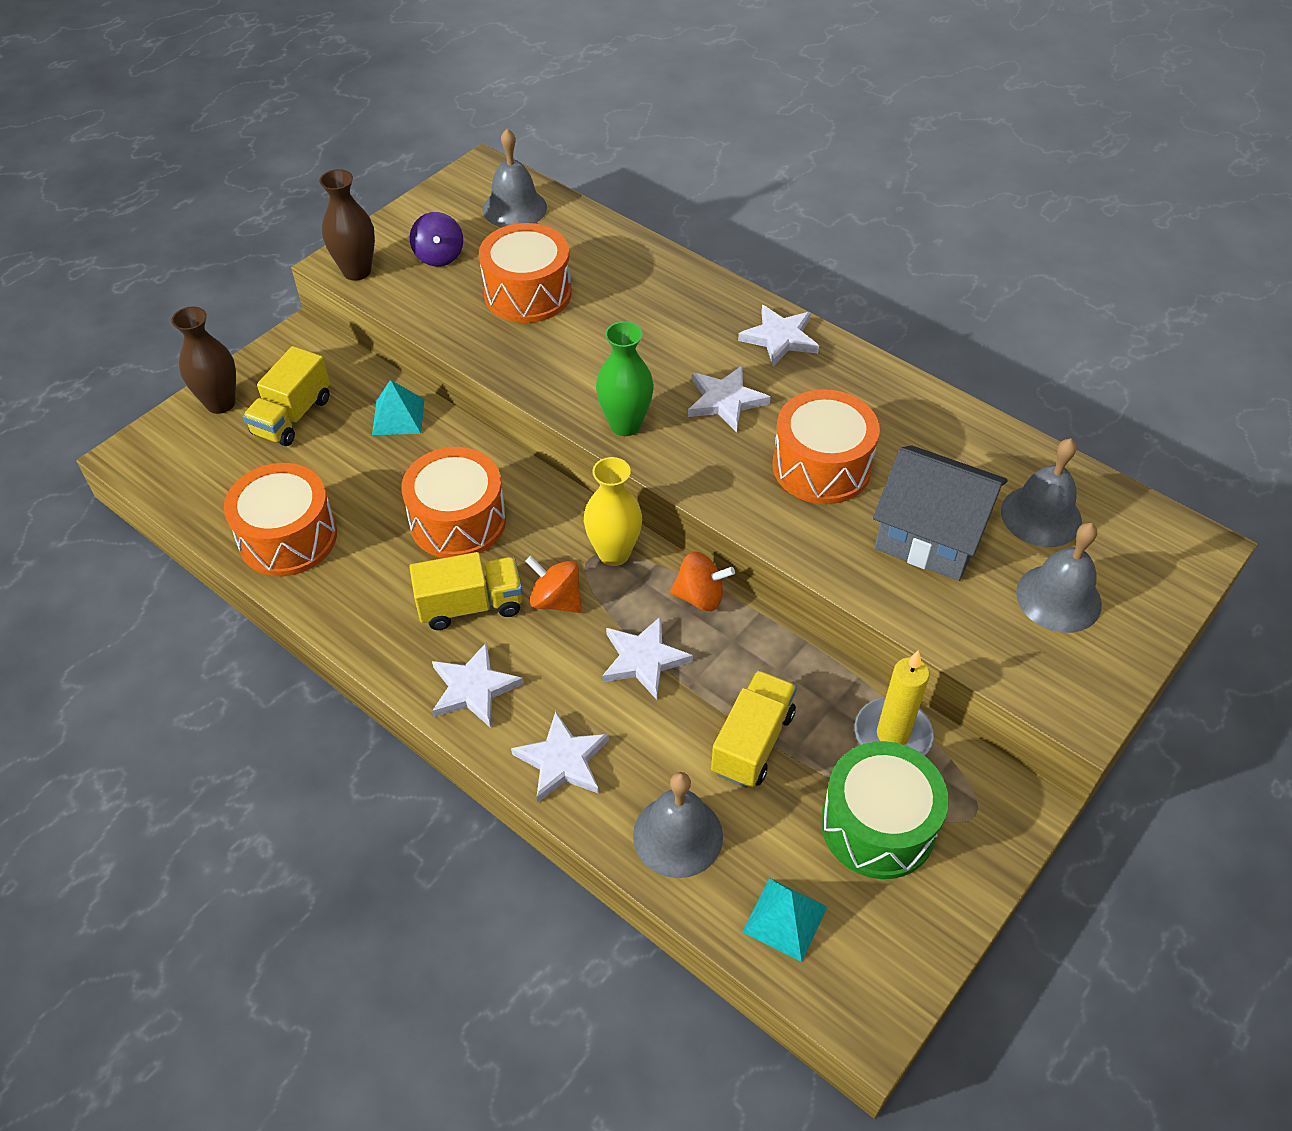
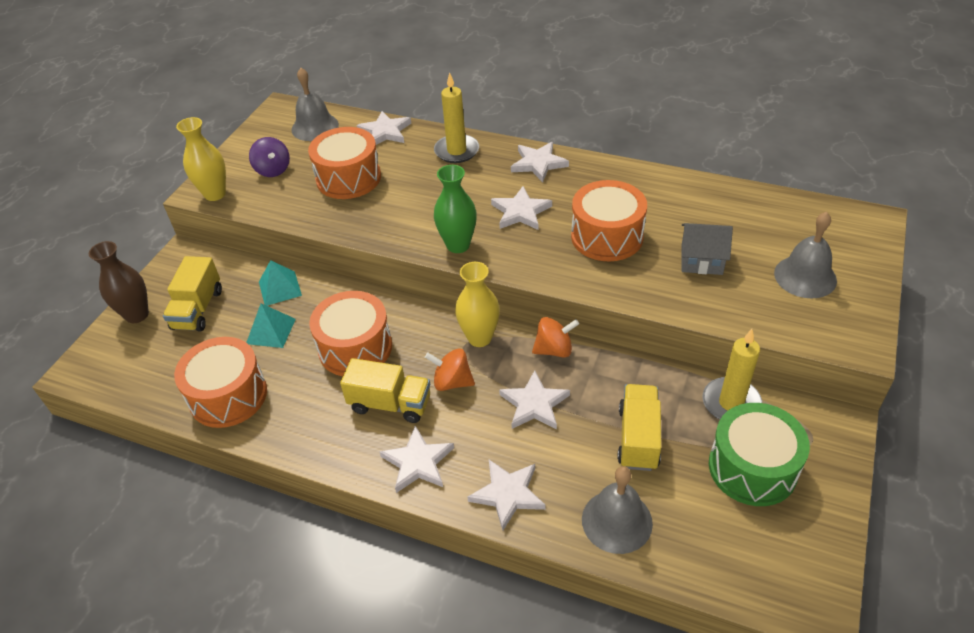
camera: 15 degrees left, 5 degrees down
(357, 271) = (215, 194): brown vase -> yellow vase
(470, 605) = (390, 404): yellow truck -> yellow truck turned 45 degrees clockwise
(600, 239) = (385, 132): none -> white star
(681, 291) = (456, 151): none -> yellow candle
(785, 919) = (721, 556): turquoise pyramid -> turquoise pyramid (271, 331)
(930, 535) = (701, 260): grey house -> grey house, size x0.62
(1041, 516) = (766, 228): grey bell -> none

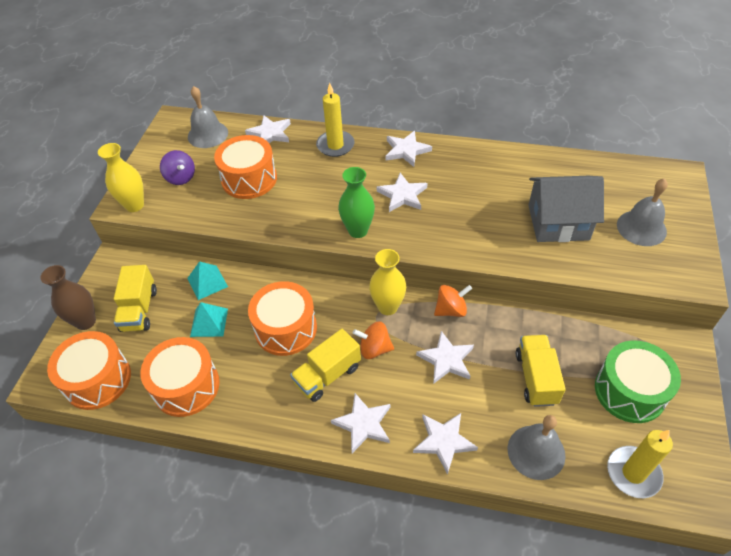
camera: 10 degrees left, 5 degrees up
(390, 404) = (327, 375): yellow truck -> yellow truck turned 135 degrees clockwise
(607, 236) = (478, 210): orange drum -> orange drum (97, 379)
(701, 260) = (558, 222): grey house -> grey house, size x1.60
(731, 403) = (600, 338): yellow candle -> yellow candle (633, 473)

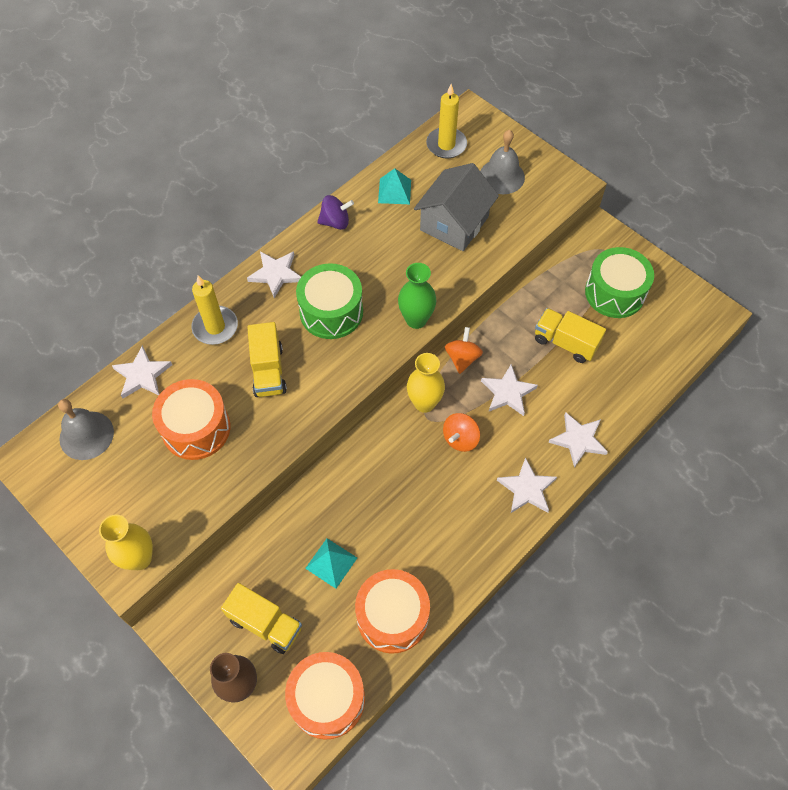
camera: 60 degrees left, 10 degrees up
(181, 178) = (135, 493): purple spinning top -> purple spinning top (335, 222)
(207, 282) = (278, 542): turquoise pyramid -> turquoise pyramid (394, 191)
(285, 328) = (388, 498): orange drum -> none
(327, 375) = (462, 490): yellow truck -> yellow truck (268, 371)
(358, 230) = (346, 372): green vase -> green vase (416, 320)
(402, 195) = (331, 312): white star -> green drum
(536, 452) = (624, 385): grey bell -> none
(633, 473) = (675, 337): yellow candle -> yellow candle (446, 145)

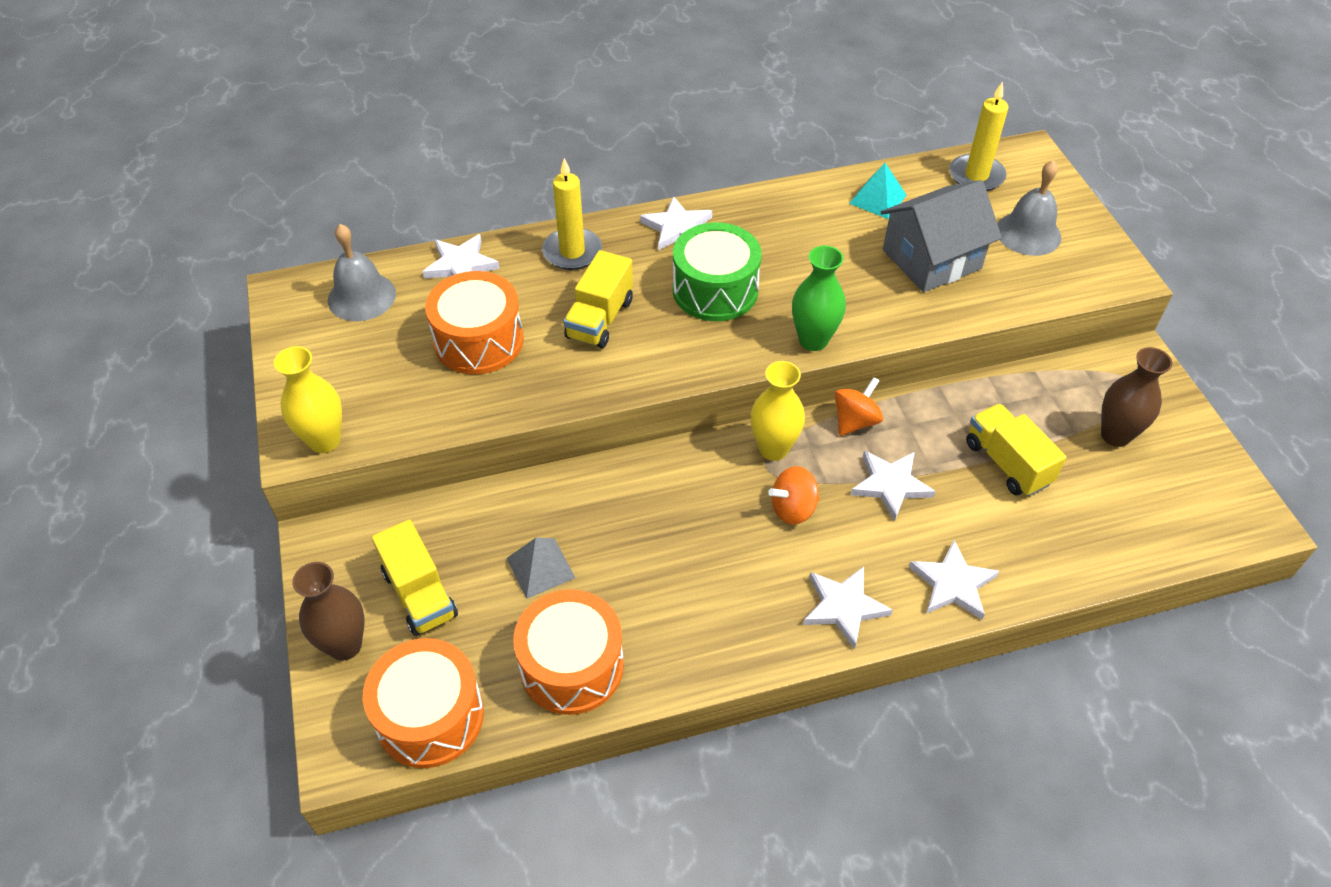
camera: 30 degrees right, 10 degrees down
(331, 563) = (540, 567): turquoise pyramid -> grey pyramid
(335, 222) = (784, 203): purple spinning top -> none
(614, 293) = (1115, 435): green drum -> brown vase

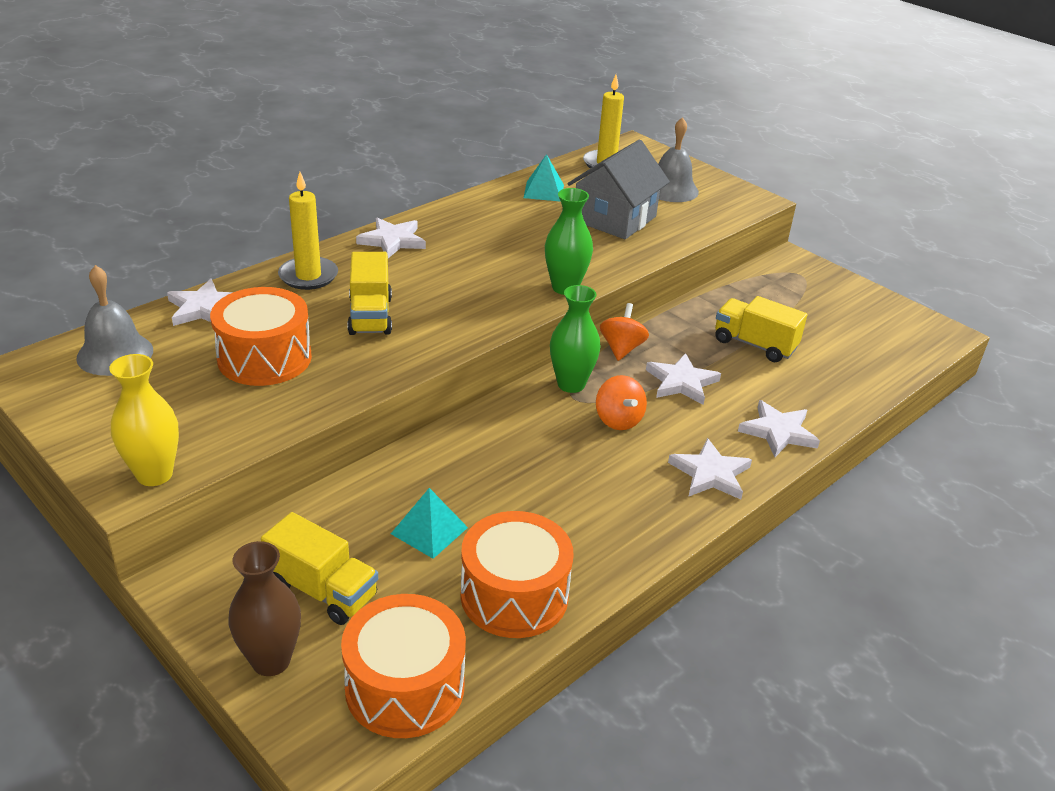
camera: 30 degrees left, 15 degrees down
(540, 567) = (429, 530): grey pyramid -> turquoise pyramid
(715, 290) = (458, 274): green drum -> none
(773, 449) = (571, 384): yellow vase -> green vase
(793, 509) = (618, 420): orange spinning top -> orange spinning top turned 60 degrees counterclockwise
(1115, 435) = (813, 308): brown vase -> none

